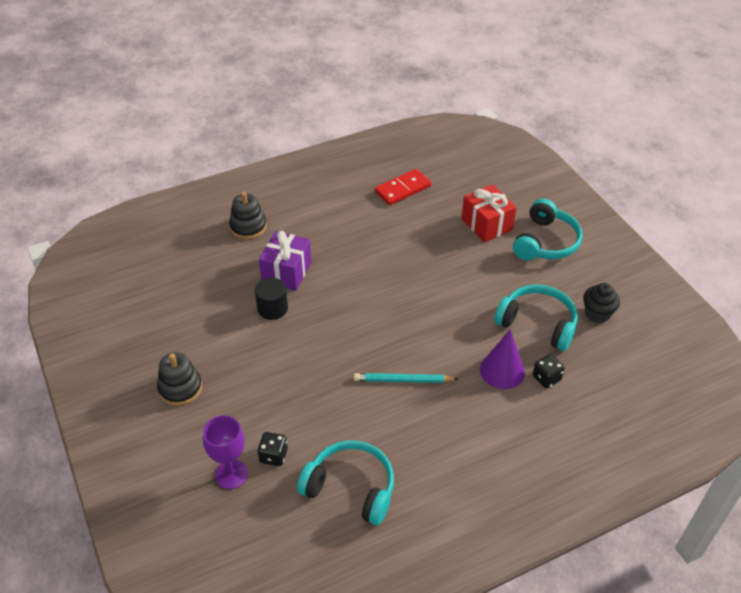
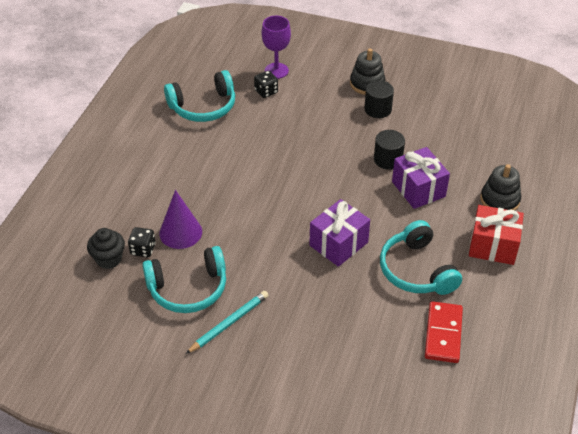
camera: 135 degrees right, 0 degrees up
(212, 356) = (378, 109): none -> black cylinder
(394, 277) = (338, 244): none -> purple gift
(403, 380) = (242, 178): turquoise pencil -> turquoise pencil (229, 323)
(486, 224) = (326, 355): red gift -> red gift (493, 246)
(545, 242) = (255, 378): turquoise headphones -> turquoise headphones (417, 270)
(597, 314) = (146, 335): black cupcake -> black cupcake (109, 259)

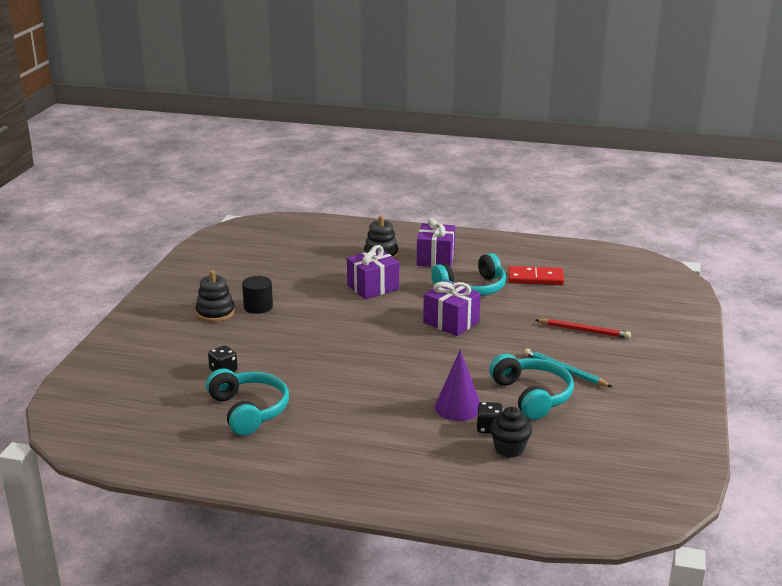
camera: 95 degrees left, 20 degrees down
(276, 71) = (184, 366): purple goblet -> none
(311, 357) = (584, 331): none -> red pencil
(388, 159) = (334, 301): black cylinder -> none
(493, 246) = (435, 258): red gift -> purple gift

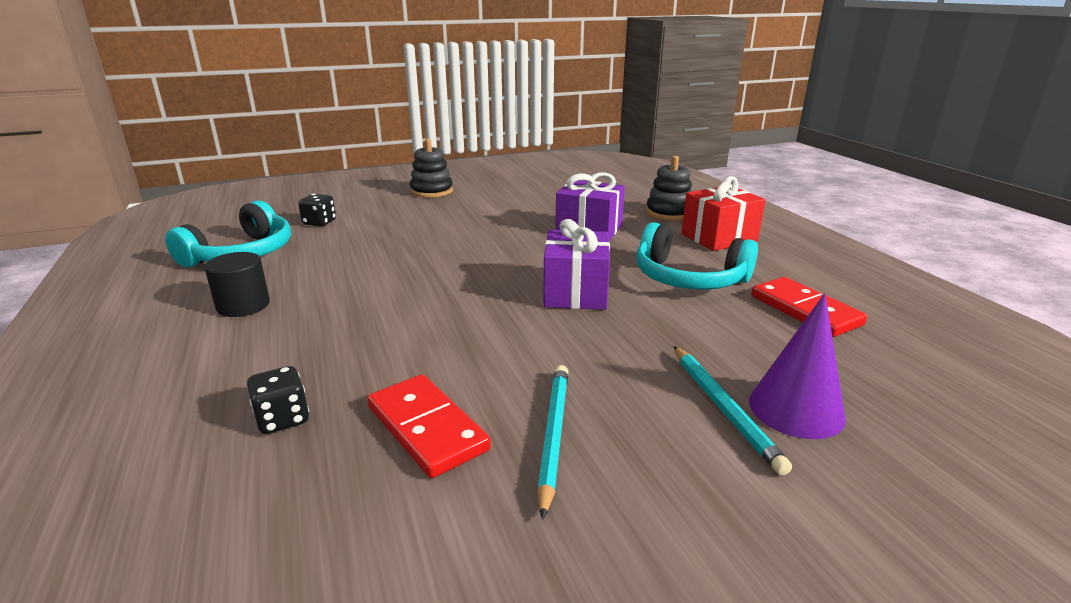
camera: 55 degrees right, 0 degrees up
(258, 307) = (466, 200): black cylinder -> black cylinder (243, 305)
(435, 258) = (718, 237): purple gift -> red gift
(458, 407) = (335, 370): purple cone -> purple cone (796, 409)
(509, 449) = (217, 464): black cupcake -> none
(532, 396) = (427, 428): turquoise headphones -> red domino
(584, 331) = (723, 408): red pencil -> turquoise pencil

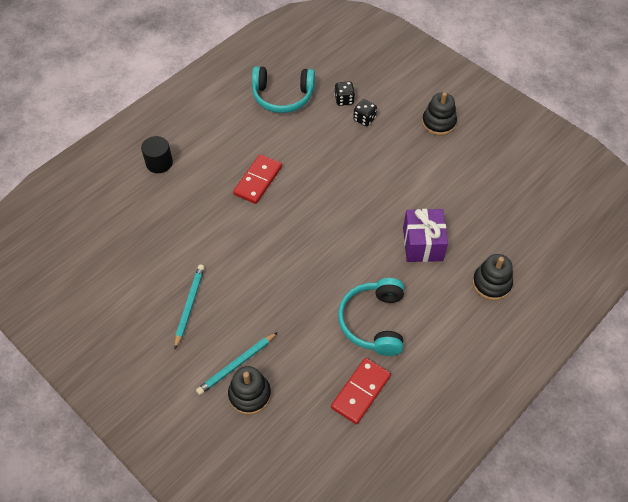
camera: 65 degrees right, 30 degrees up
(243, 305) = (232, 138): black cylinder -> black cylinder (159, 163)
(283, 419) = (160, 211): black dice -> black dice (364, 119)
(427, 428) = (175, 261): red domino -> red domino (258, 181)
(553, 435) = (189, 306): turquoise pencil -> turquoise pencil turned 60 degrees counterclockwise
(575, 292) = (321, 269): purple gift -> none
(718, 237) = (457, 326): red gift -> none
(796, 409) = (249, 394): purple cone -> black stacking toy

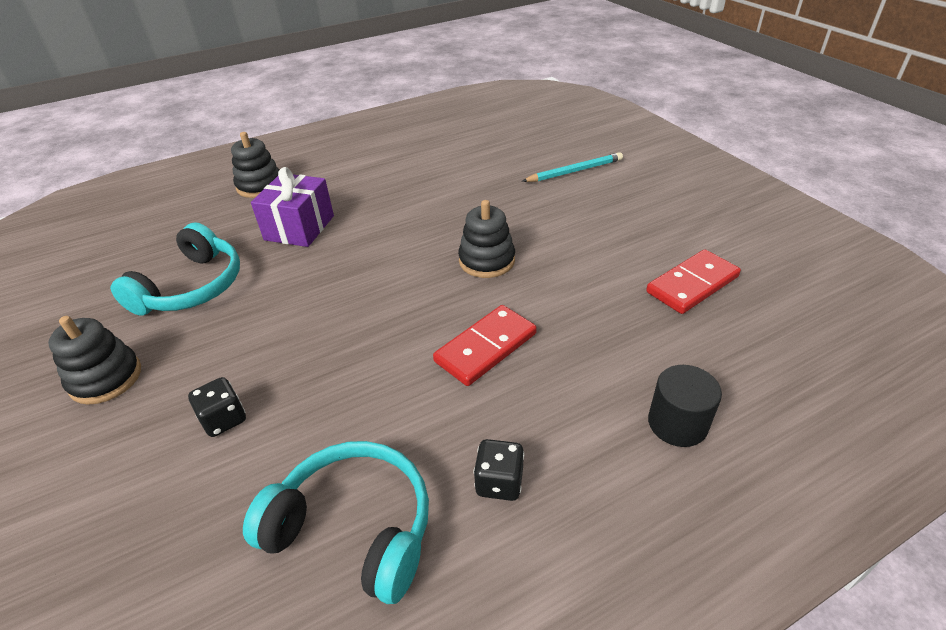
camera: 160 degrees left, 15 degrees down
(189, 306) = (625, 220): turquoise pencil -> none
(249, 394) = (565, 153): black stacking toy -> black stacking toy (487, 261)
(344, 100) = (227, 477): black dice -> black dice (499, 482)
(360, 391) = (455, 142): red domino -> red domino (692, 284)
(374, 322) = (410, 178): turquoise headphones -> turquoise headphones (191, 287)

